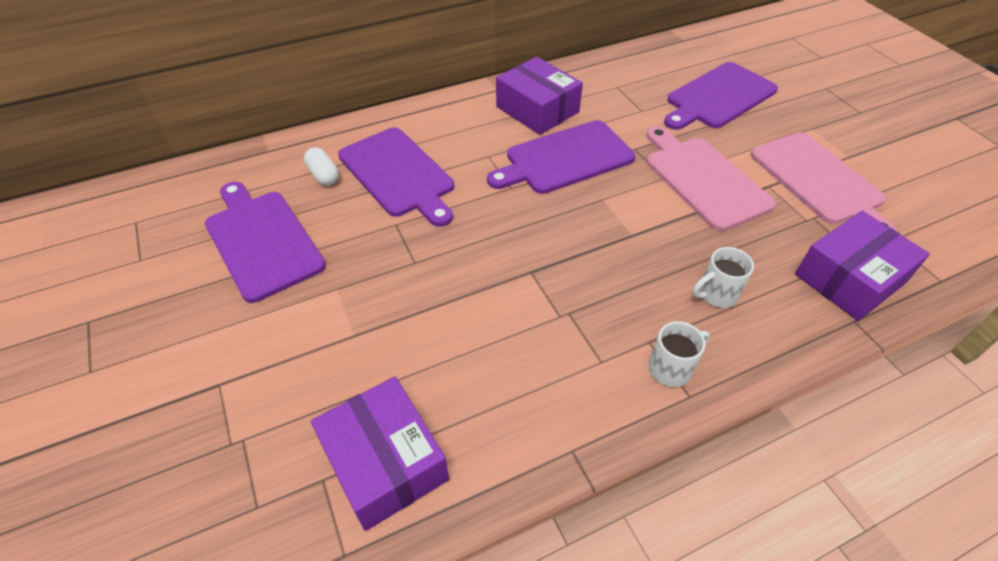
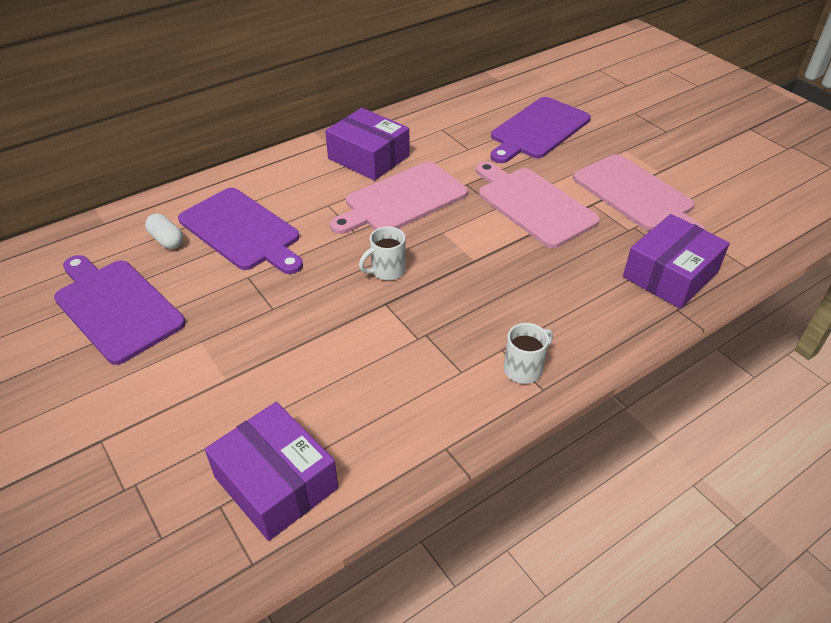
camera: 10 degrees left, 5 degrees down
(565, 158) = (402, 199): purple cutting board -> pink cutting board
(716, 294) = (556, 302): white mug -> white mug (386, 271)

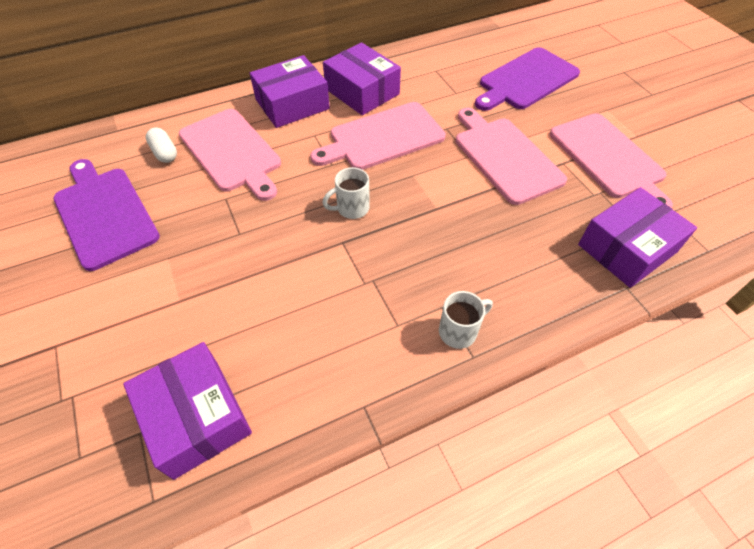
camera: 10 degrees right, 10 degrees up
(242, 231) = (232, 152): purple cutting board -> pink cutting board
(296, 177) = (292, 104): none -> purple box

